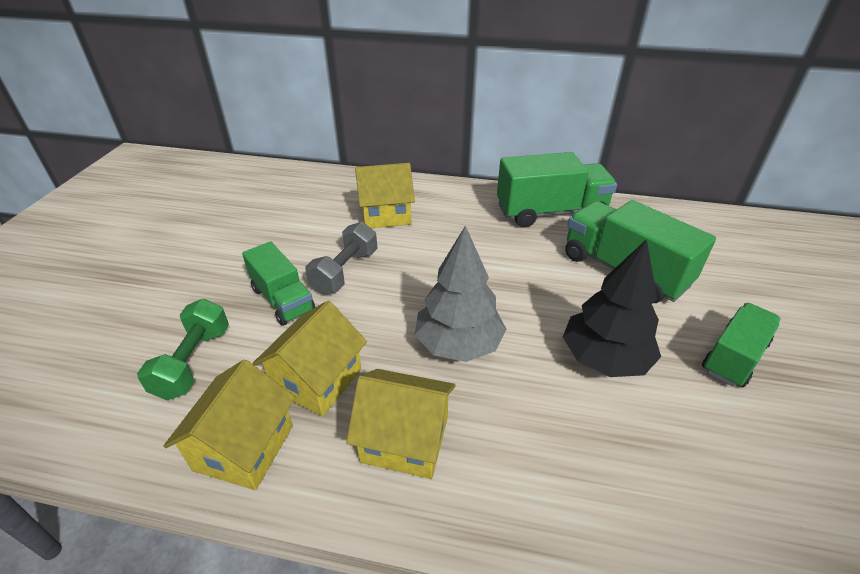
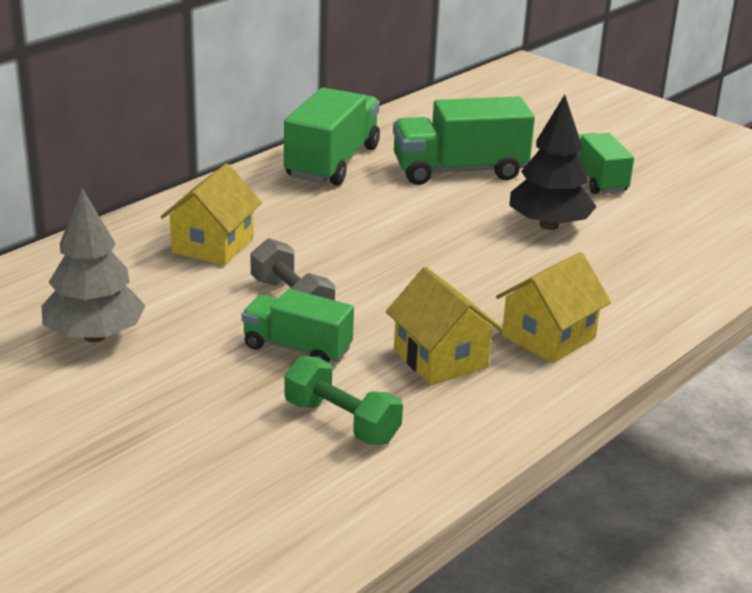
camera: 60 degrees left, 10 degrees down
(244, 447) = (487, 414): yellow house -> none
(283, 300) = (297, 348): green truck -> green truck turned 150 degrees counterclockwise
(458, 344) = (467, 278): grey tree -> grey tree (94, 336)

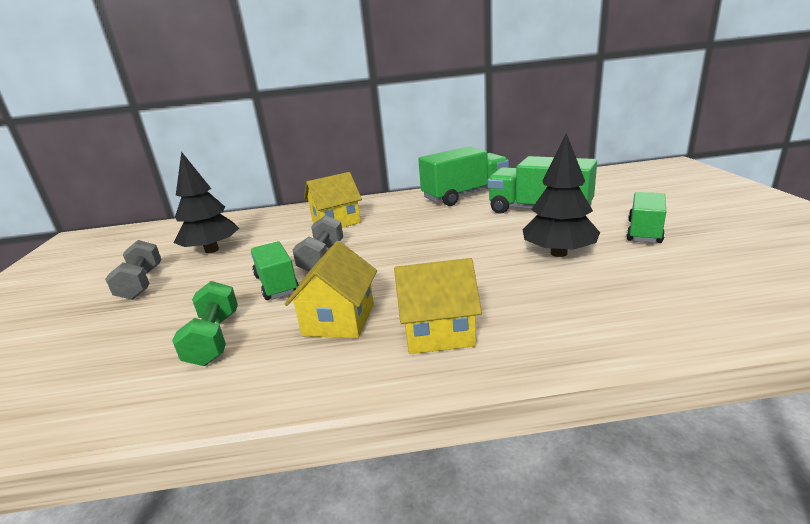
camera: 45 degrees right, 5 degrees down
(89, 408) = (141, 283): none -> grey dumbbell
(94, 336) = (211, 250): grey tree -> black tree

